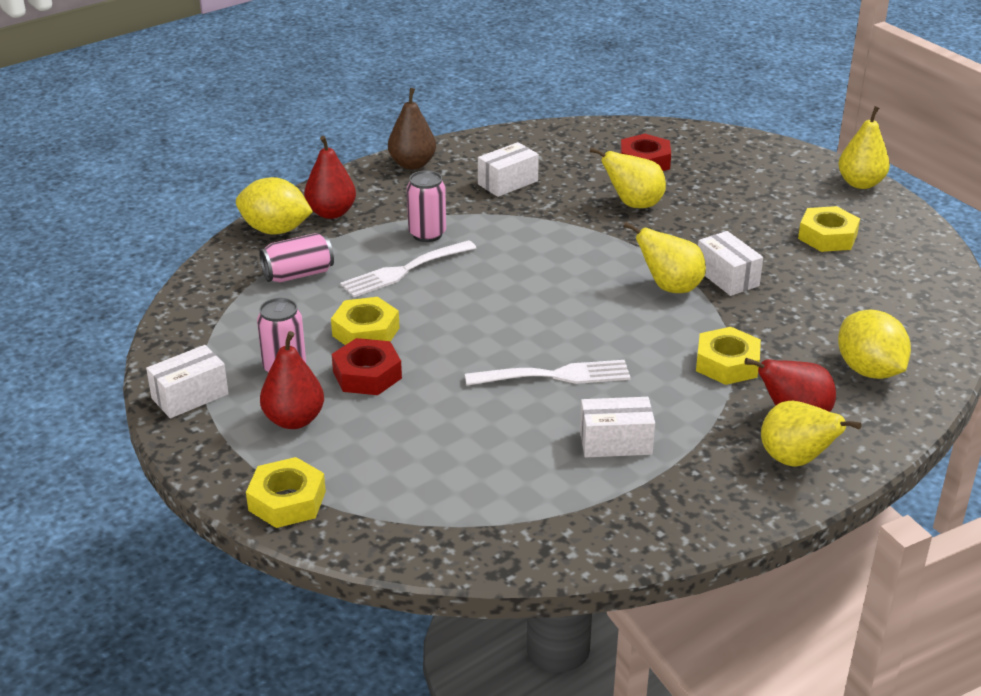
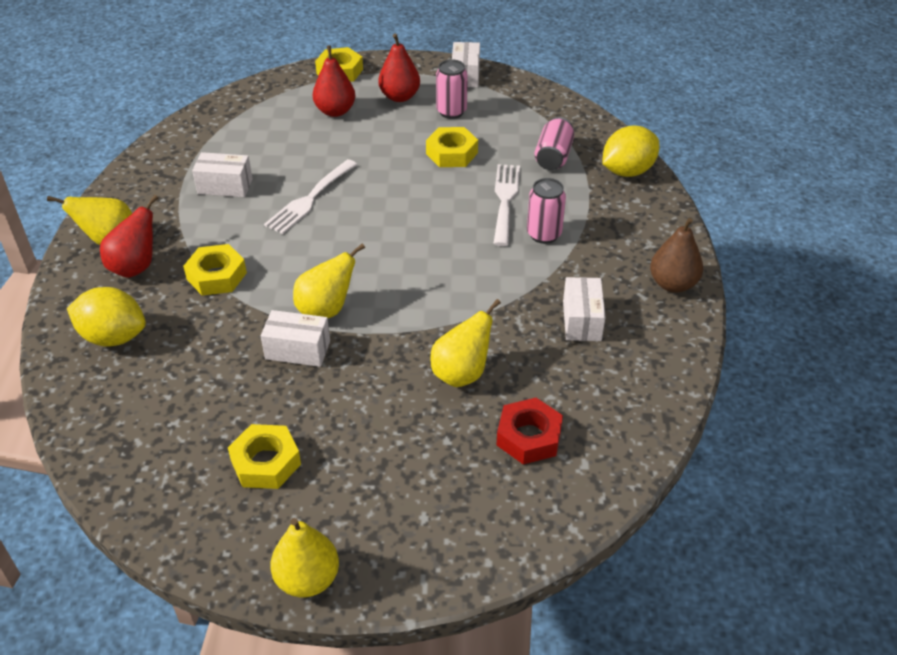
camera: 130 degrees right, 10 degrees up
(331, 213) = (628, 205): red pear -> red pear (335, 111)
(367, 375) = (407, 135): red nut -> none
(615, 442) = (225, 186): white box -> white box turned 60 degrees clockwise

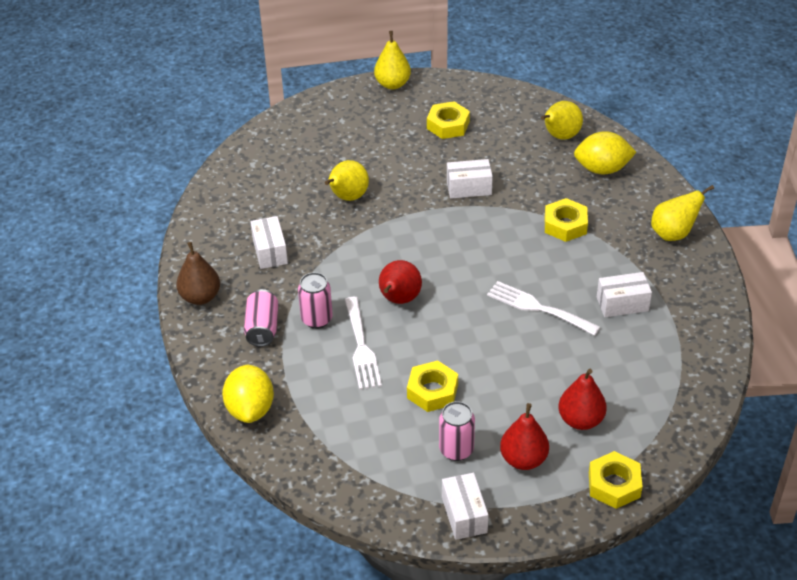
camera: 165 degrees right, 0 degrees up
(135, 267) = (632, 218): red pear -> red pear (399, 299)
(310, 199) = (538, 308): white fork -> white fork turned 75 degrees counterclockwise
(326, 310) = (465, 218): yellow pear -> yellow pear (560, 136)
(529, 437) = (291, 170): red nut -> none
(553, 157) = (328, 411): pink can -> pink can (262, 328)
(627, 171) = (250, 409): yellow lemon -> yellow lemon turned 45 degrees counterclockwise

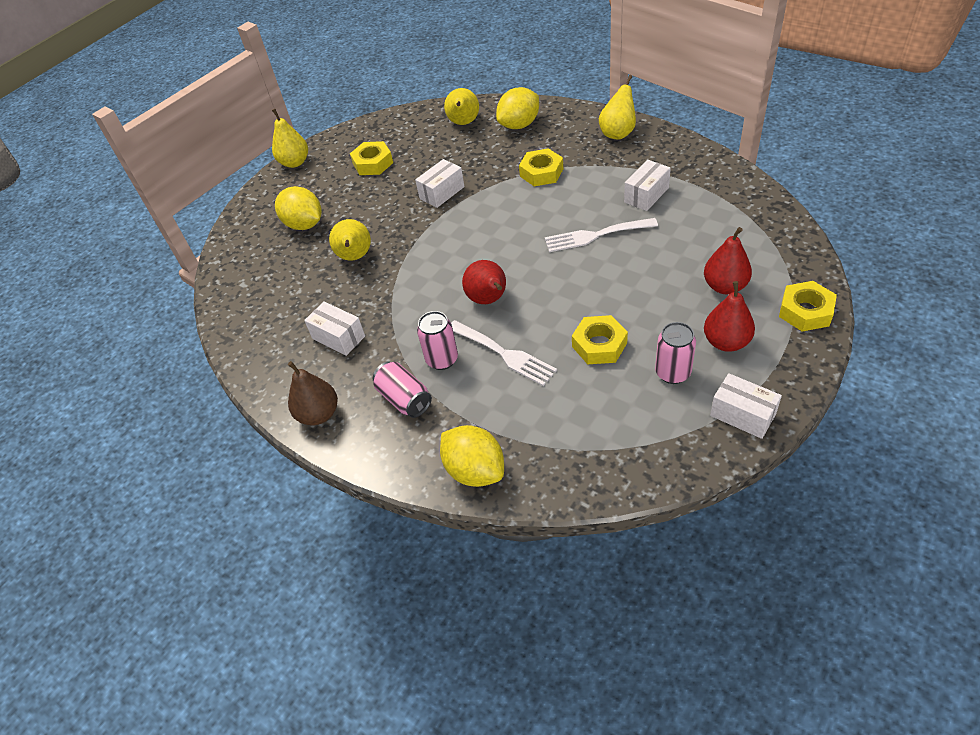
camera: 35 degrees left, 5 degrees up
(342, 144) = (304, 224): none -> yellow lemon

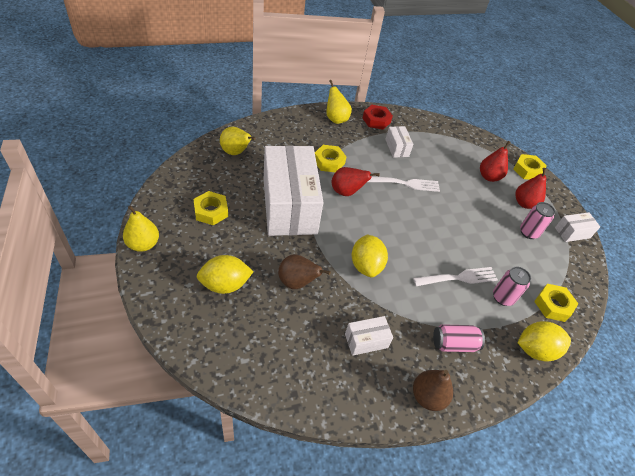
camera: 65 degrees left, 0 degrees up
(355, 257) = (297, 282): yellow pear -> brown pear
(442, 192) = (289, 206): white box -> white box, size x2.41
(442, 359) = (437, 305): pink can -> pink can (502, 297)
(488, 300) = (409, 254): red pear -> red pear (346, 192)
(519, 125) = (274, 138): yellow lemon -> yellow lemon (366, 265)
(595, 235) = (406, 183): white fork -> white fork turned 120 degrees counterclockwise
(599, 345) = (487, 241): yellow nut -> yellow nut (553, 305)
(668, 155) = (376, 120): none -> red nut

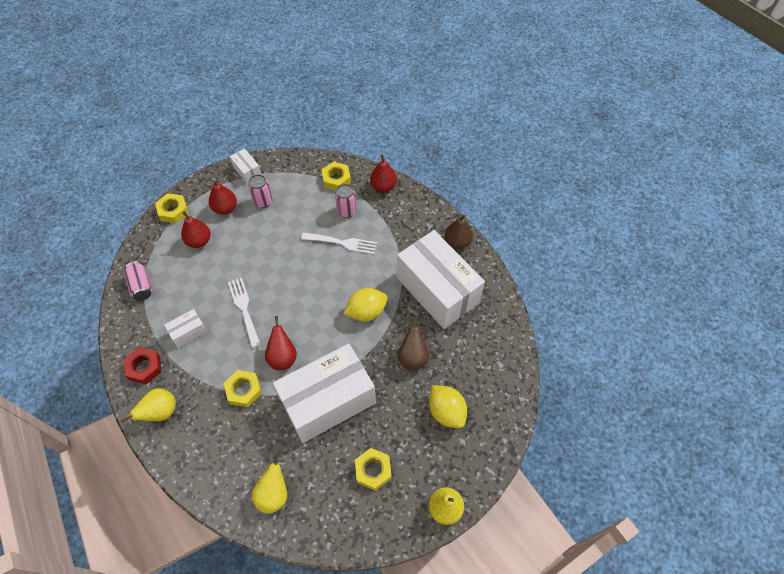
camera: 105 degrees left, 10 degrees up
(366, 341) = (437, 290): white box -> white box, size x2.41
(454, 344) = (407, 235): pink can -> pink can (141, 286)
(459, 278) = (342, 243): white fork -> white fork turned 135 degrees clockwise
(535, 349) = (383, 186): yellow lemon -> red pear

